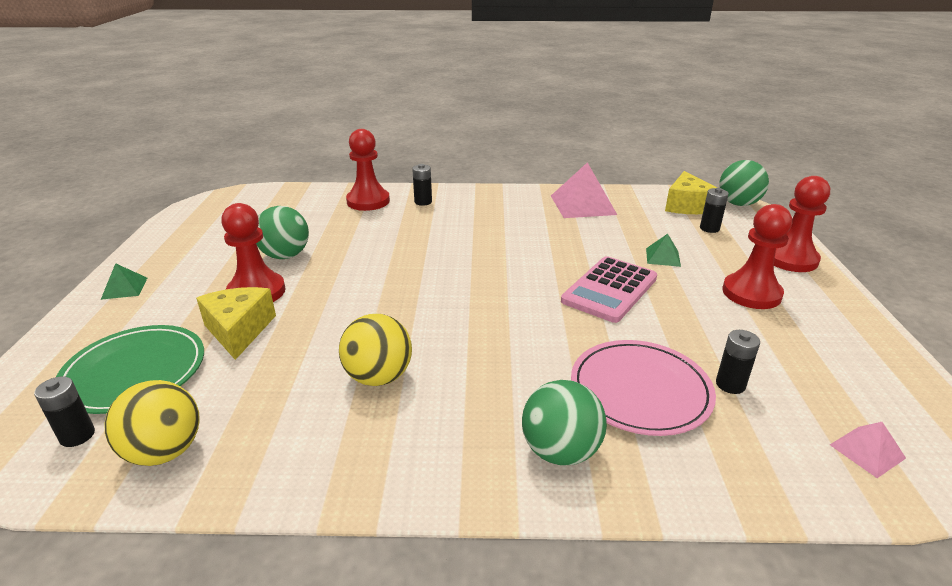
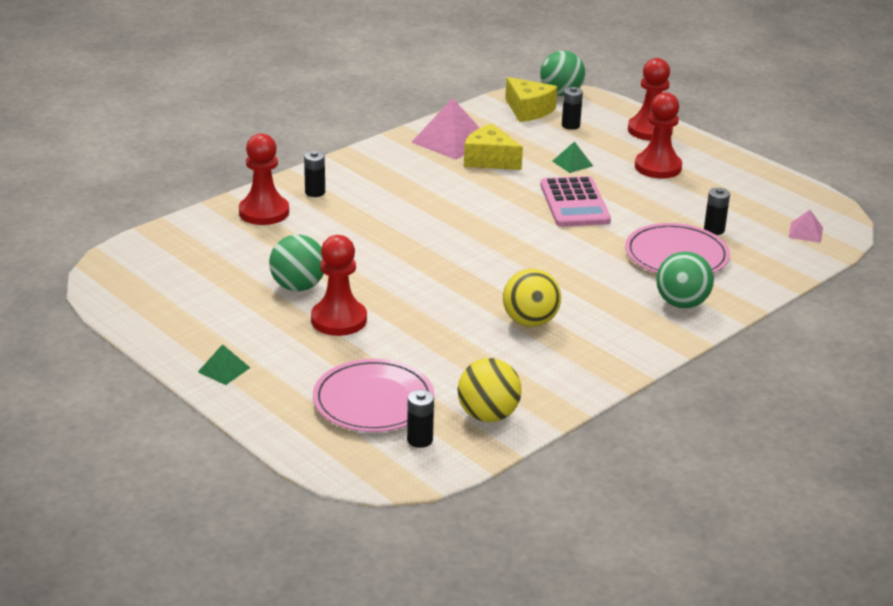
camera: 45 degrees left, 0 degrees up
(134, 372) = (373, 400): green plate -> pink plate
(239, 330) = (385, 346): yellow cheese -> yellow cheese (489, 160)

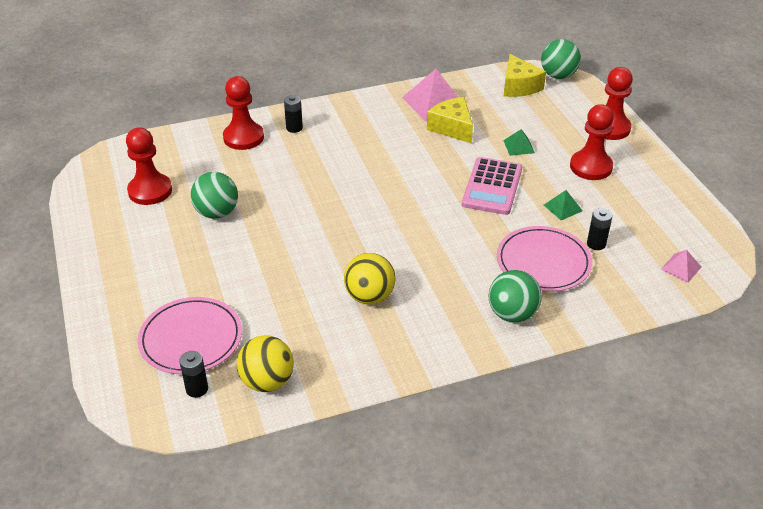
camera: 25 degrees right, 10 degrees up
(224, 369) = (106, 275): green pyramid -> green pyramid (562, 208)
(339, 320) = (223, 252): red pawn -> red pawn (150, 191)
(570, 125) = (544, 109): black battery -> none

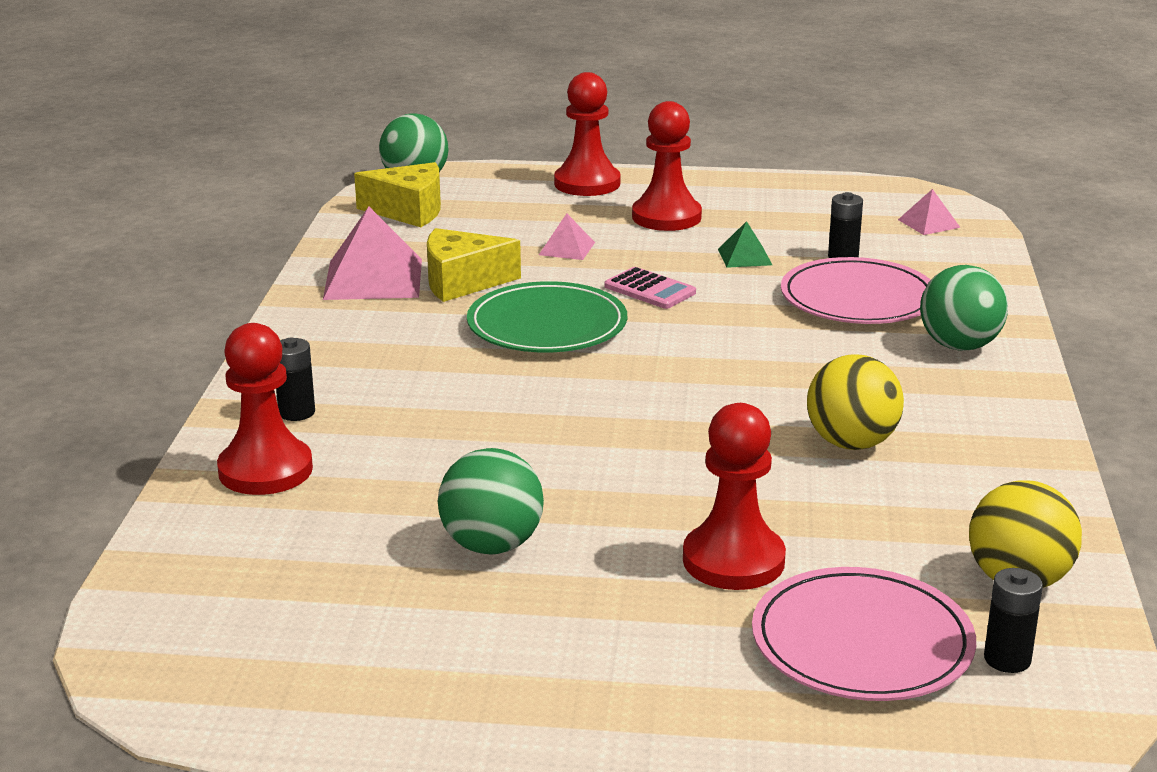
camera: 65 degrees left, 15 degrees down
(150, 191) = (336, 614): red pawn -> red pawn (733, 560)
(425, 167) = (547, 325): none -> green plate
(492, 187) = (650, 290): pink calculator -> pink calculator, size x0.59
(519, 146) = (566, 248): green pyramid -> pink pyramid

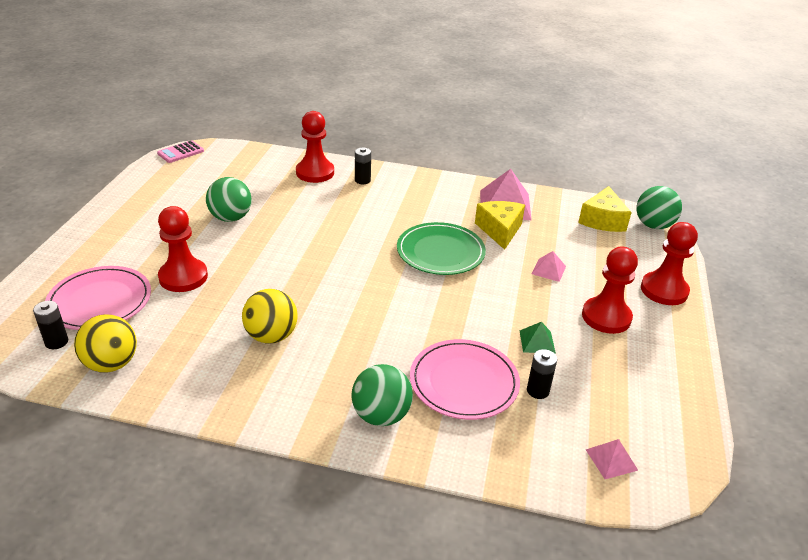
camera: 95 degrees right, 10 degrees up
(650, 290) = (485, 293): pink calculator -> pink calculator (181, 152)

